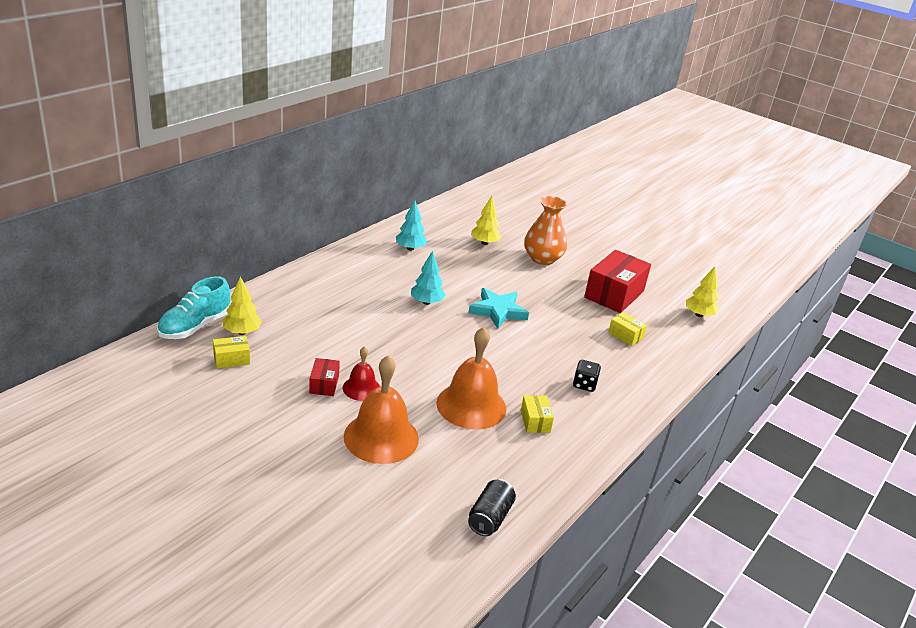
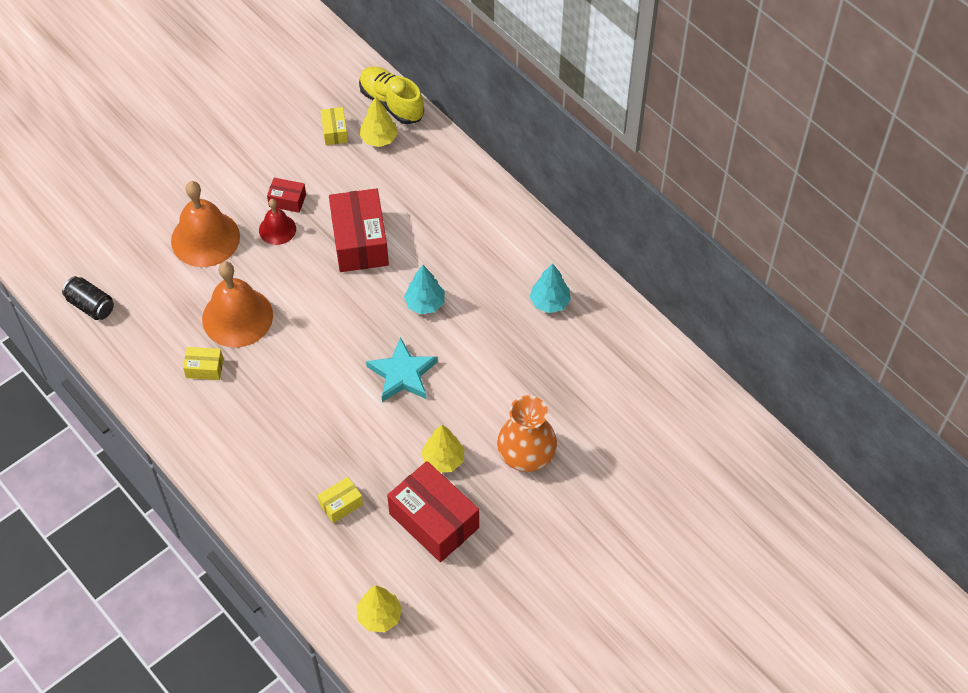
camera: 105 degrees right, 25 degrees up
(195, 326) = (391, 103): turquoise shoe -> yellow shoe
(368, 338) = (359, 241): none -> red box
(484, 243) = (567, 391): yellow tree -> yellow tree (443, 460)
(584, 385) = (254, 430): black dice -> none

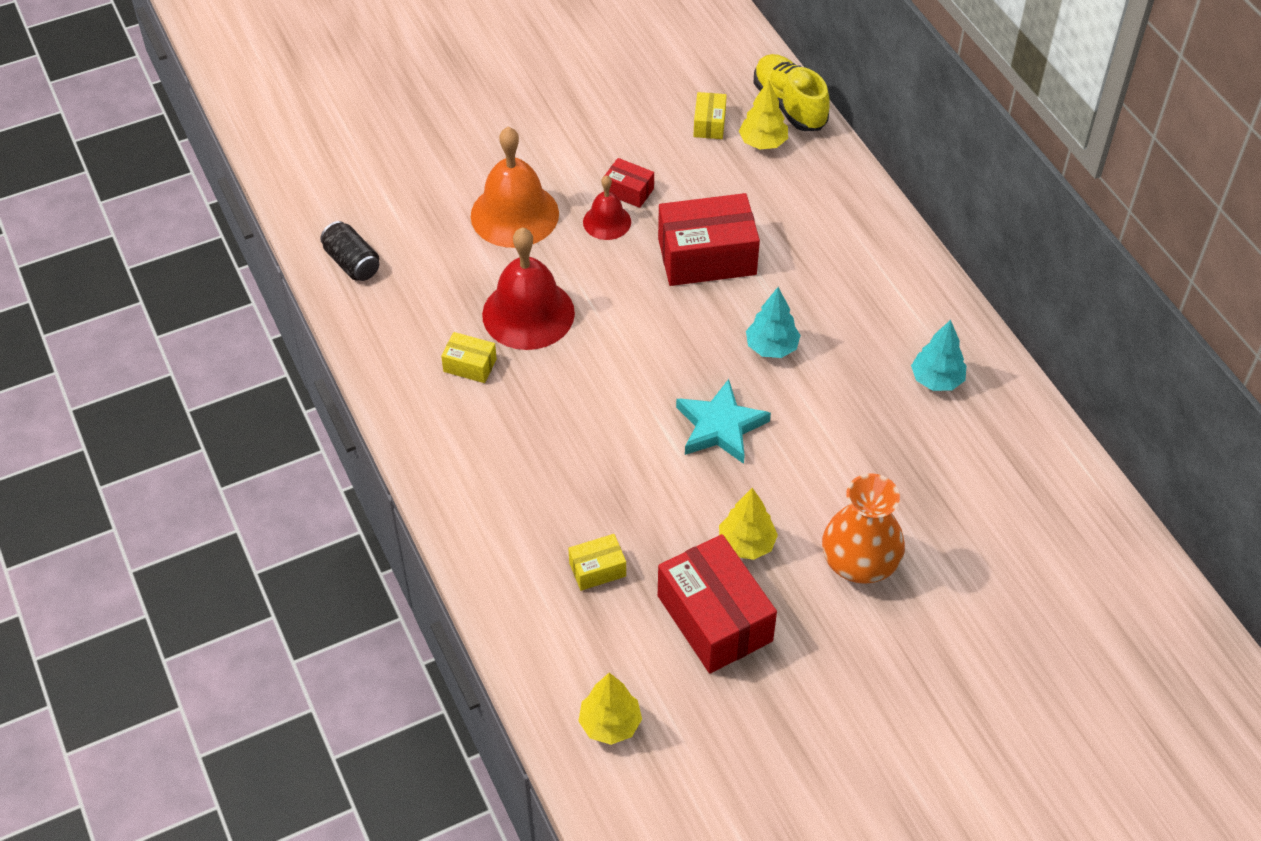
camera: 15 degrees right, 5 degrees down
(237, 317) = (528, 313): orange bell -> red bell
(359, 241) = (707, 256): red box -> red box turned 75 degrees clockwise

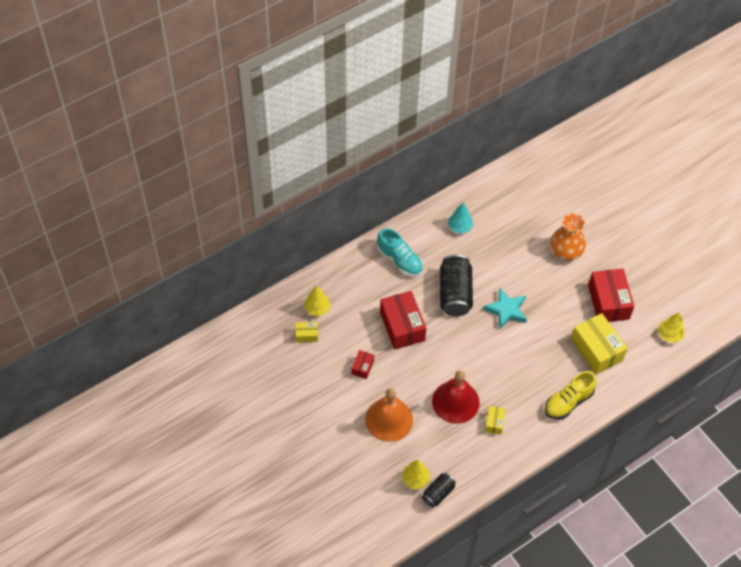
camera: 100 degrees left, 5 degrees up
(597, 569) = (596, 350): yellow box -> yellow box, size x2.07
(607, 222) = (386, 374): red bell -> none
(715, 618) = (608, 302): red box -> red box turned 60 degrees counterclockwise
(746, 544) = (568, 294): yellow tree -> yellow tree (415, 479)
(771, 347) = (454, 293): turquoise tree -> black can
(789, 105) = (287, 299): yellow shoe -> yellow shoe (568, 402)
(860, 272) = (400, 260): none -> turquoise shoe

